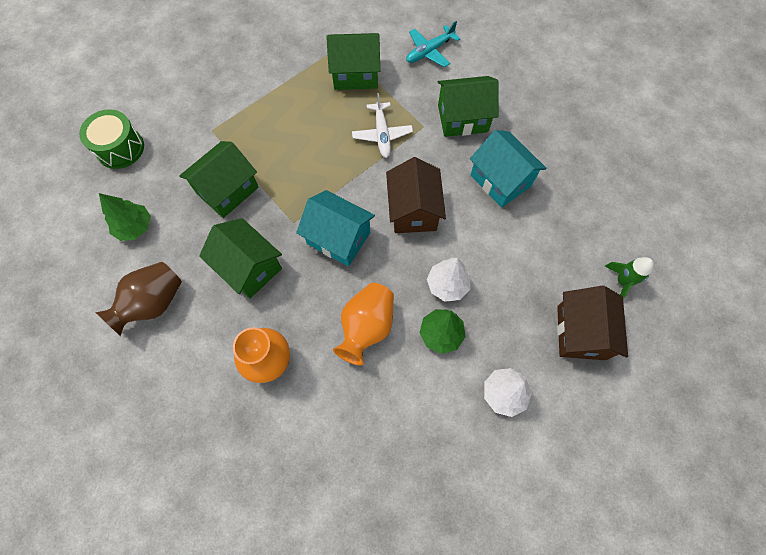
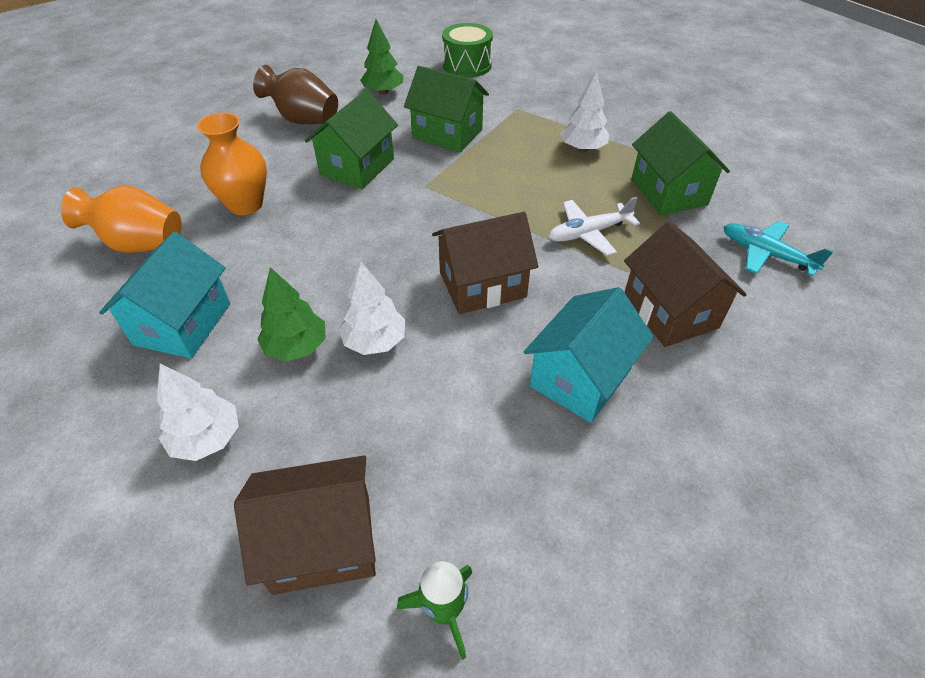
camera: 75 degrees right, 20 degrees down
(286, 105) = (582, 148): none -> white tree
(338, 238) = (415, 224): turquoise house -> turquoise house (183, 324)
(366, 327) = (297, 272): orange vase -> orange vase (139, 244)
(462, 118) = (669, 312): green house -> brown house

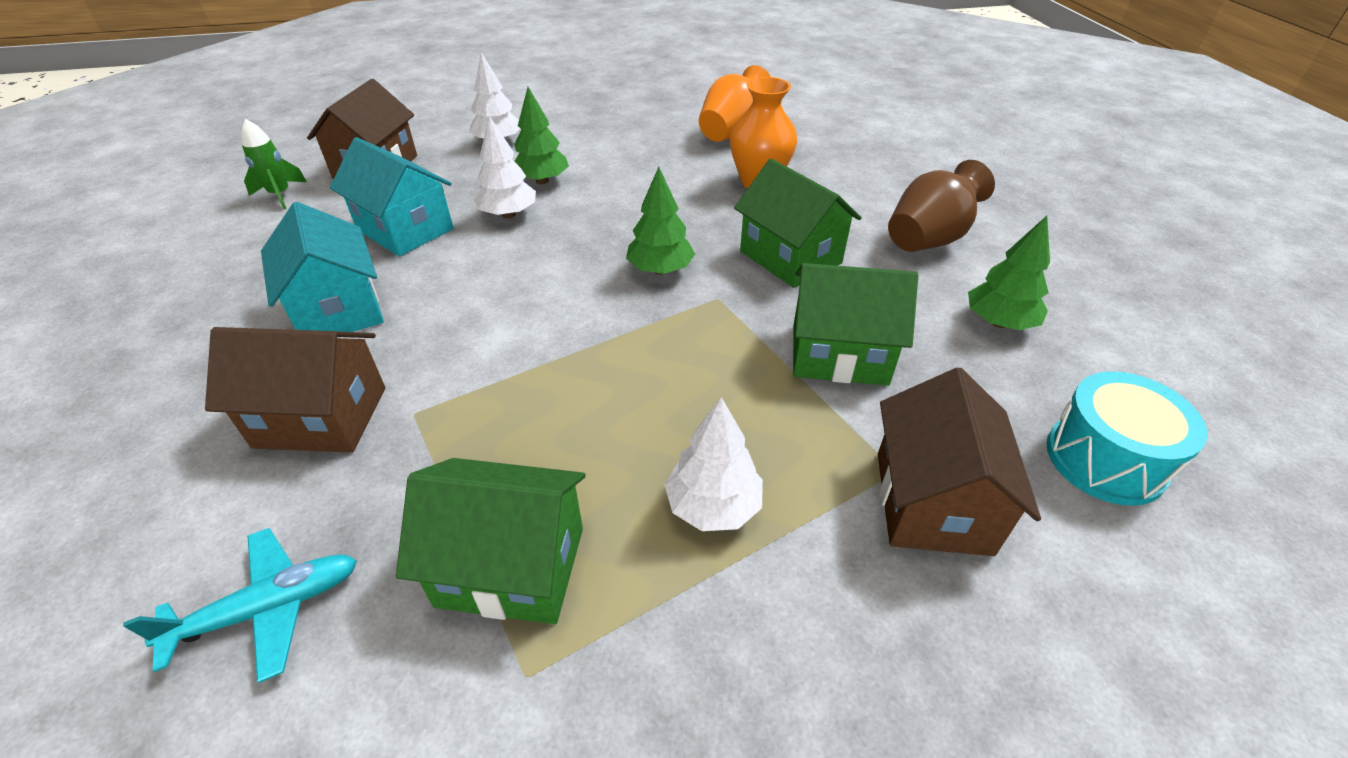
camera: 115 degrees right, 5 degrees down
(183, 324) = (616, 142): turquoise house -> turquoise house (405, 229)
(408, 219) = (660, 270): none -> green tree
(447, 133) = (839, 354): green house -> green house turned 45 degrees clockwise
(467, 65) = (1105, 459): green drum -> turquoise drum
(482, 285) = (511, 290): brown house -> brown house (932, 502)
(589, 233) = (509, 409): white plane -> none

